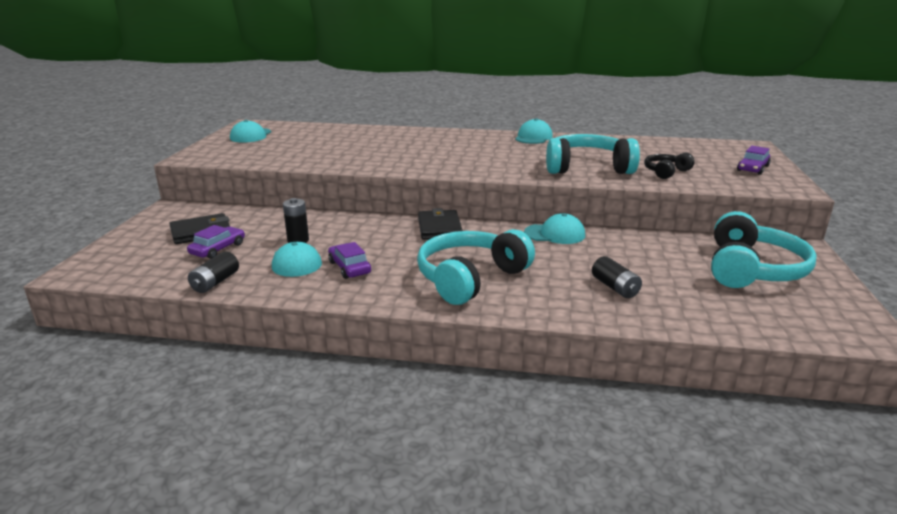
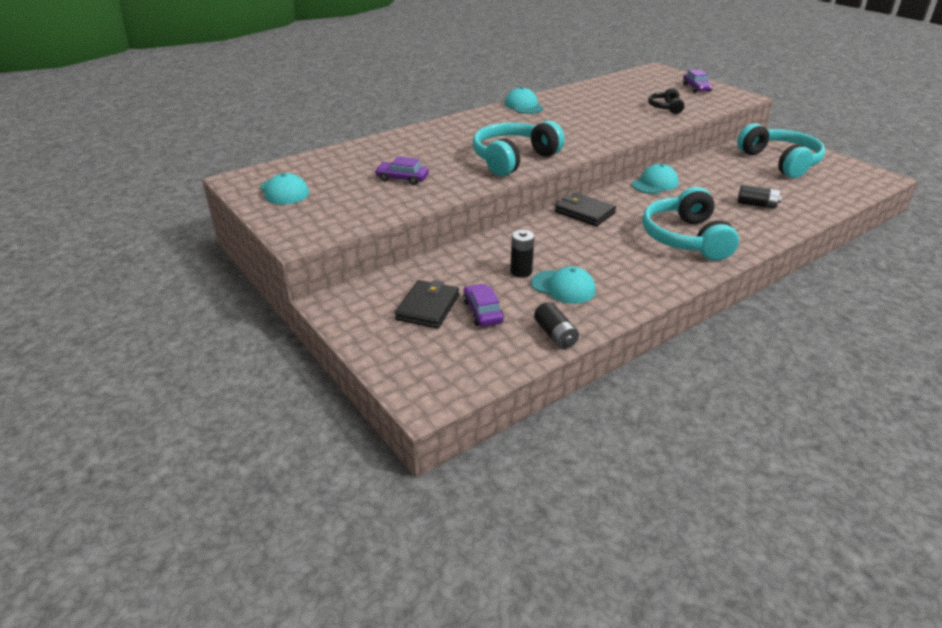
camera: 45 degrees left, 10 degrees up
(349, 267) = (607, 271): purple car -> purple car (402, 178)
(587, 168) = (619, 121): turquoise headphones -> turquoise headphones (513, 159)

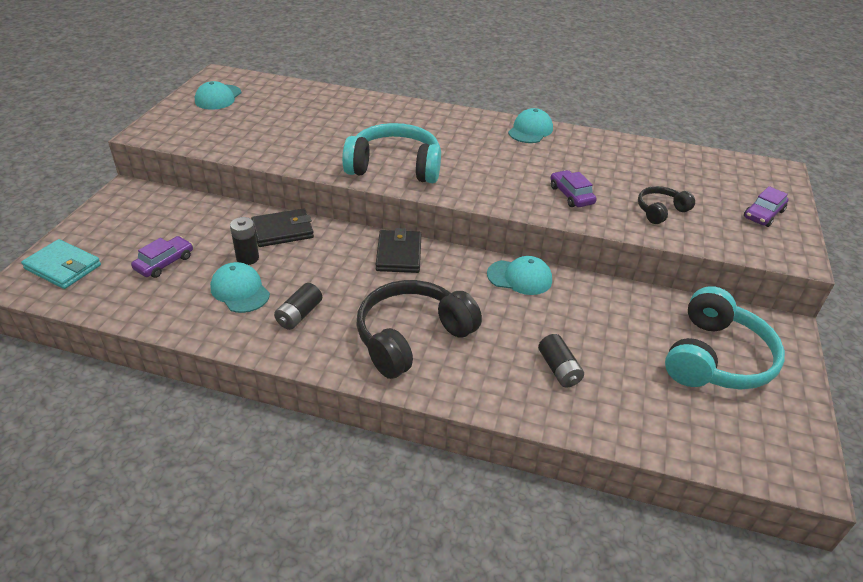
camera: 50 degrees right, 5 degrees up
(402, 178) = (292, 132): purple car -> purple car (571, 195)
(426, 368) = (63, 267): none -> turquoise wallet
(428, 307) = (151, 234): black wallet -> black wallet (283, 231)
(555, 335) = (154, 314): black battery -> black battery (299, 315)
(563, 287) = (240, 290): turquoise cap -> turquoise cap turned 150 degrees clockwise
(685, 238) = (412, 337): turquoise headphones -> black headphones

